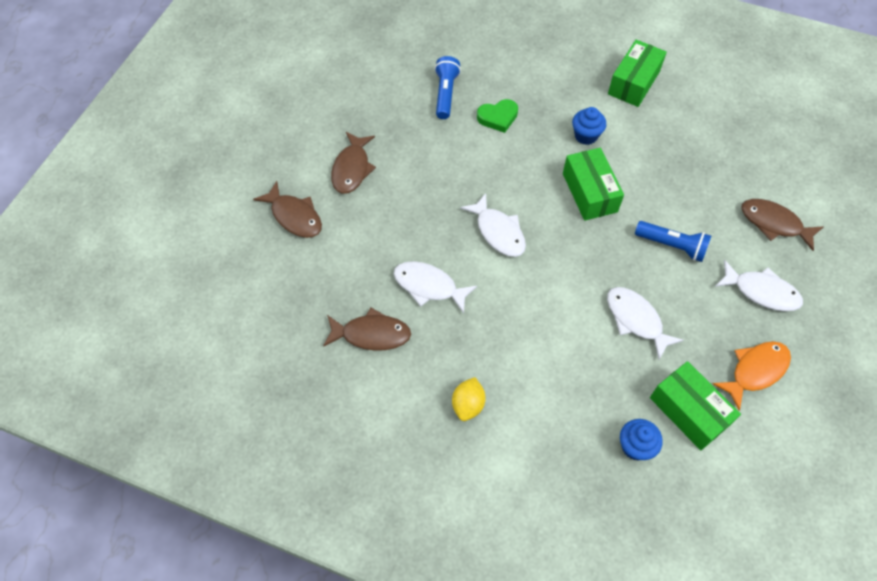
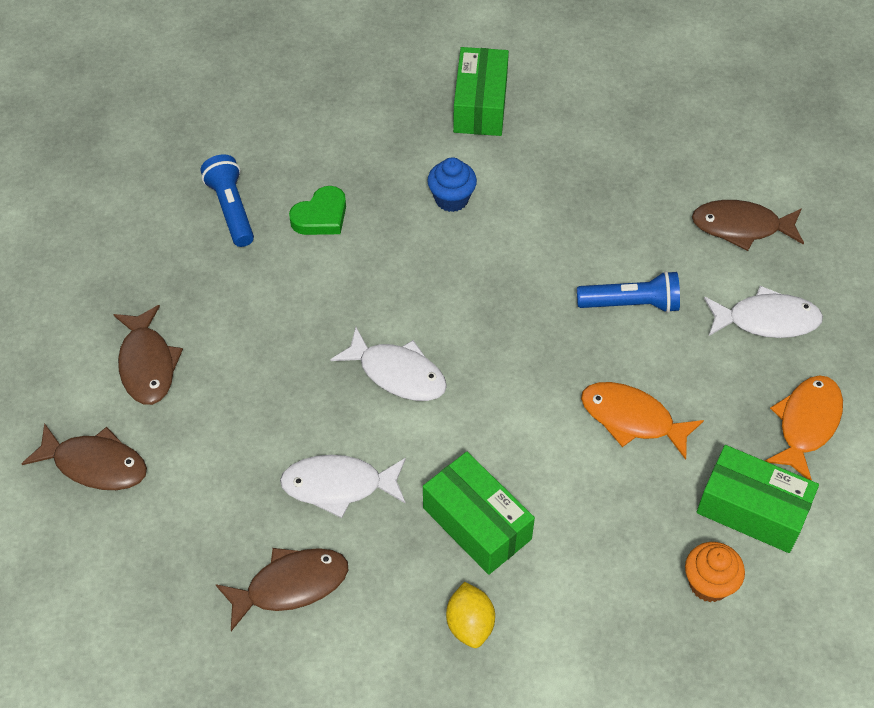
camera: 25 degrees left, 5 degrees down
(589, 192) = (493, 273): green box -> green box (477, 523)
(635, 446) = (709, 583): blue cupcake -> orange cupcake
(636, 320) = (632, 419): white fish -> orange fish

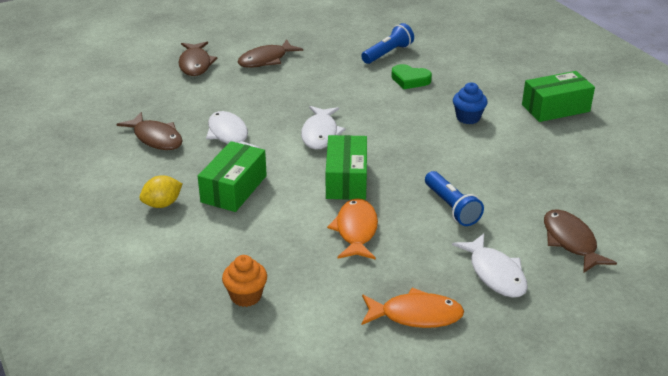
camera: 65 degrees right, 20 degrees down
(752, 509) = (320, 303): green box -> green box (346, 180)

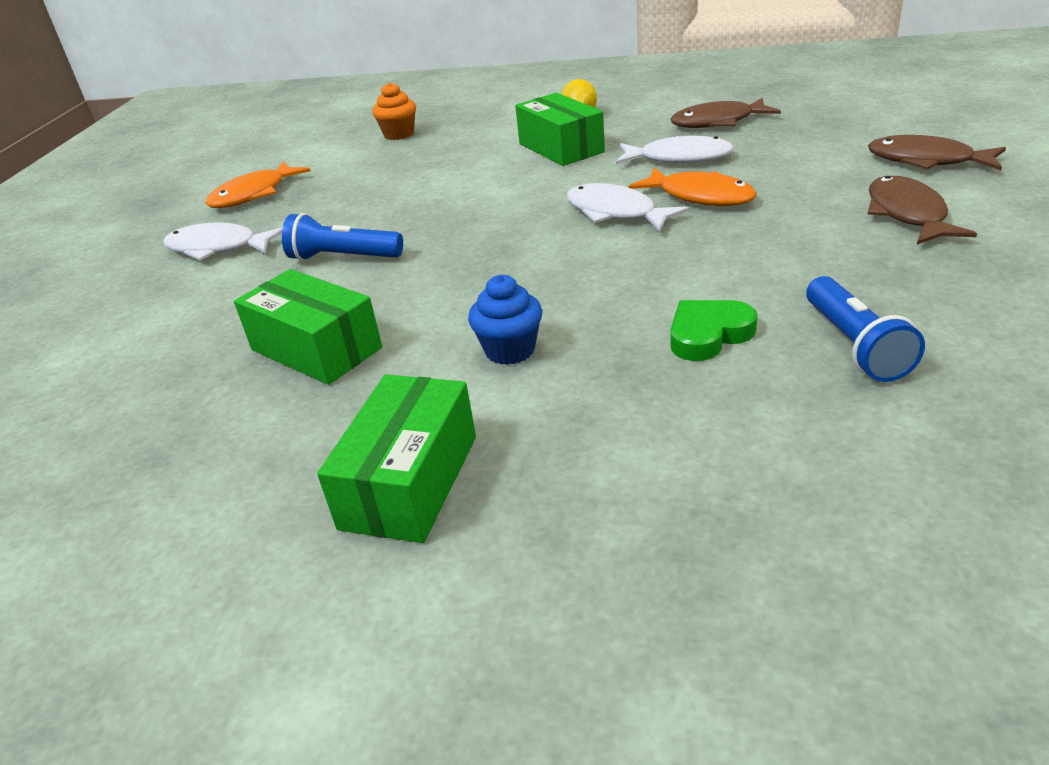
camera: 130 degrees right, 0 degrees up
(346, 180) = (491, 207): green box -> green box (316, 349)
(356, 230) = (399, 193): orange fish -> orange fish (700, 196)
(570, 241) = (161, 316): brown fish -> none

